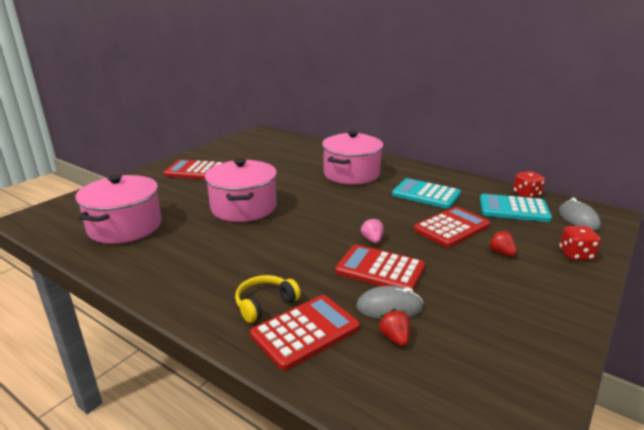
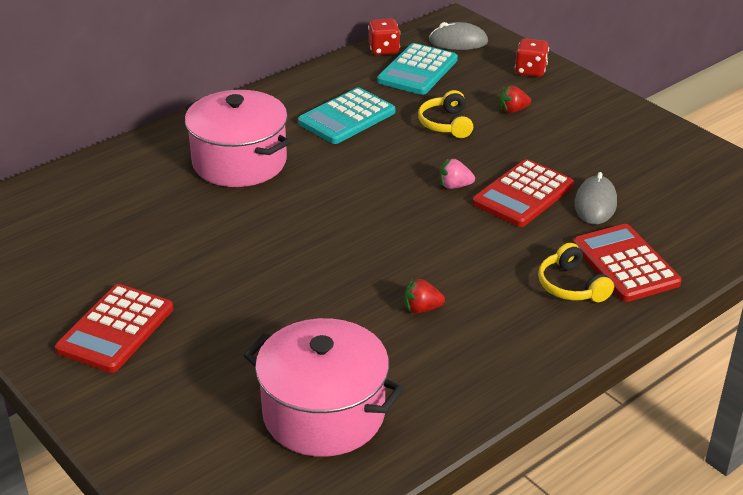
camera: 75 degrees left, 10 degrees up
(243, 208) = (310, 282): pink pot -> none
(395, 338) = (643, 211): red strawberry -> red strawberry (422, 309)
(451, 227) = (446, 124): red calculator -> yellow headphones

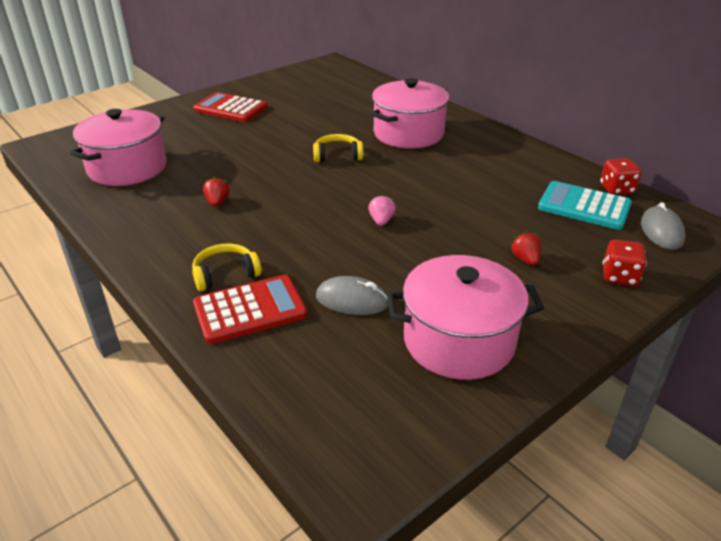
camera: 90 degrees right, 0 degrees up
(347, 117) = (484, 172): turquoise calculator -> none
(446, 124) = (486, 219): yellow headphones -> yellow headphones (337, 155)
(523, 194) = (368, 257): red calculator -> none
(634, 151) = (459, 341): none -> pink pot

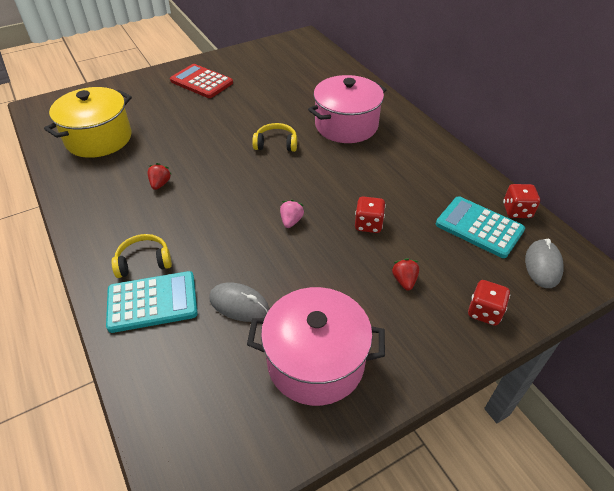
camera: 10 degrees right, 10 degrees up
(127, 168) = (99, 138): pink pot -> yellow pot
(250, 310) = (152, 302): red calculator -> turquoise calculator
(467, 215) = (368, 224): none -> red dice

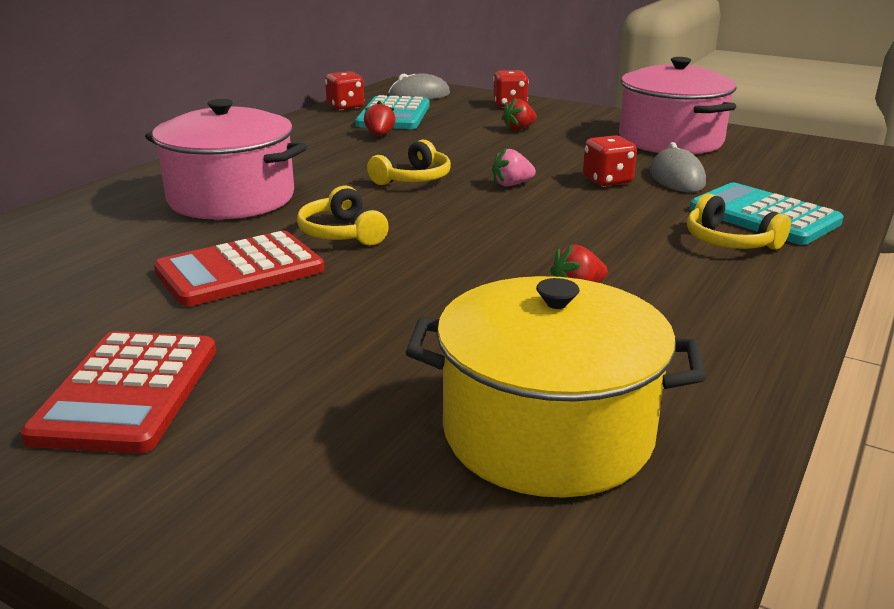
camera: 120 degrees left, 20 degrees down
(262, 112) = (240, 270): none -> red calculator
(330, 188) = (413, 179): none -> yellow headphones
(368, 224) = (457, 151): red dice -> red dice (607, 181)
(427, 203) = (379, 135): none -> red strawberry

